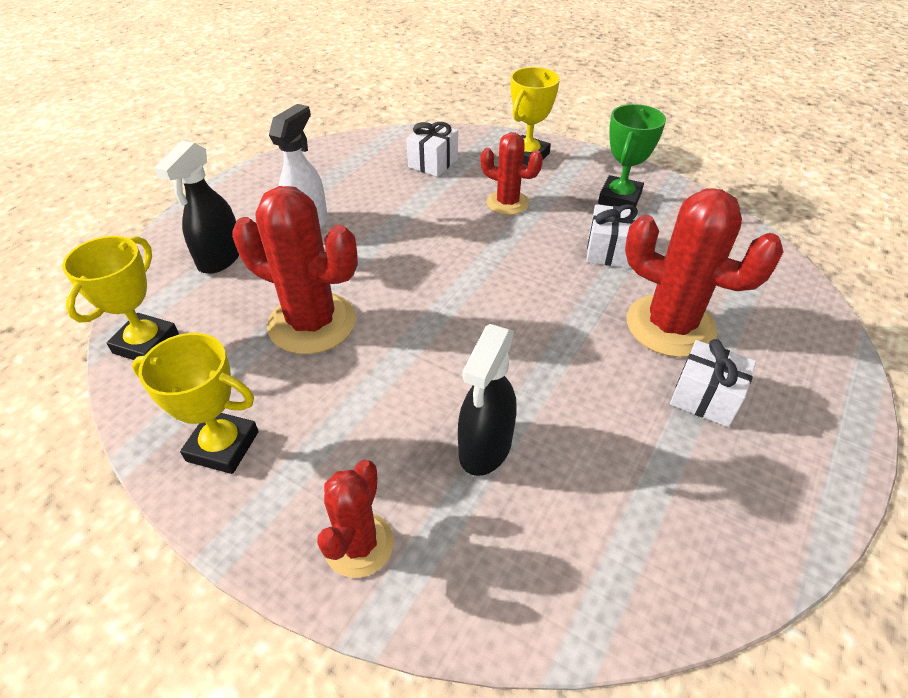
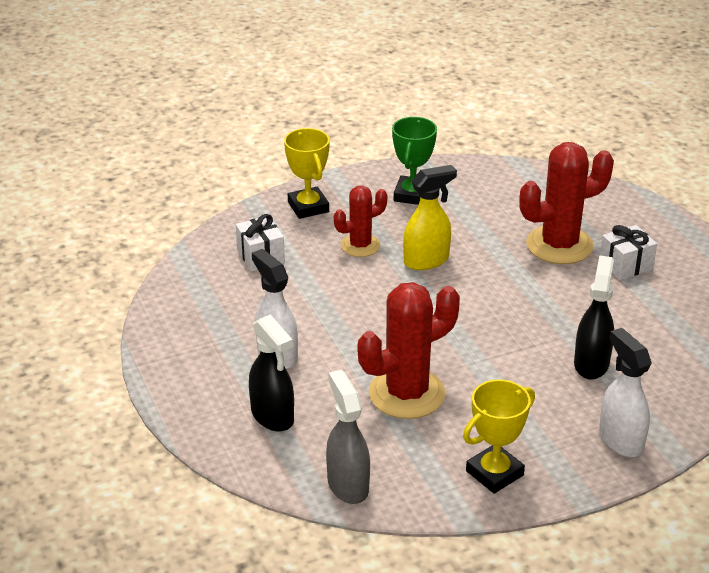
camera: 55 degrees left, 10 degrees down
(146, 343) = (347, 485): yellow trophy -> grey spray bottle
(359, 544) = (620, 440): red cactus -> white spray bottle
(485, 448) = (591, 363): black spray bottle -> black spray bottle turned 135 degrees counterclockwise
(531, 248) = (426, 260): none -> yellow spray bottle
(608, 251) = (464, 230): white gift -> none
(619, 198) = (412, 195): green trophy -> green trophy turned 45 degrees clockwise

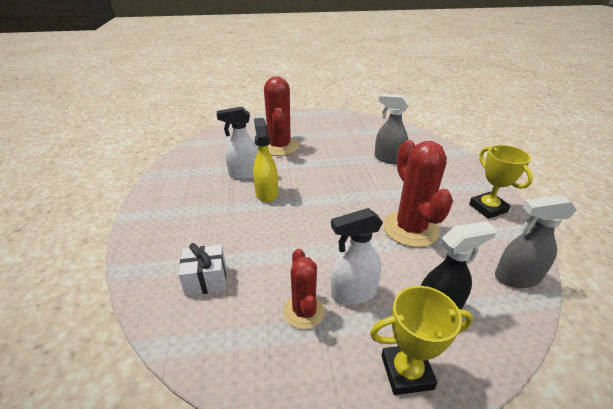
camera: 75 degrees left, 0 degrees up
(308, 207) = (158, 237): yellow trophy -> yellow trophy (406, 372)
(360, 245) = (230, 219): red cactus -> red cactus (304, 311)
(412, 195) = (187, 185): green trophy -> none
(591, 363) = (388, 158): black spray bottle -> grey spray bottle
(620, 440) = (452, 163): white spray bottle -> white spray bottle (244, 174)
(625, 265) = (308, 133): white gift -> none

